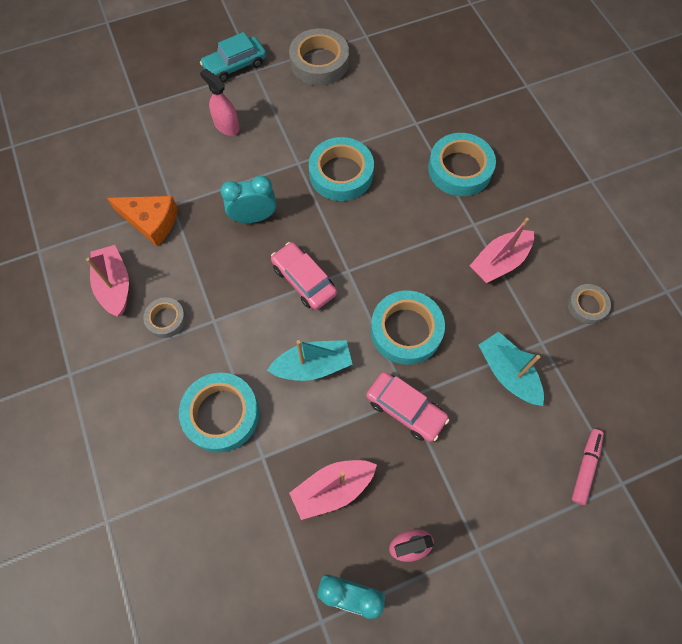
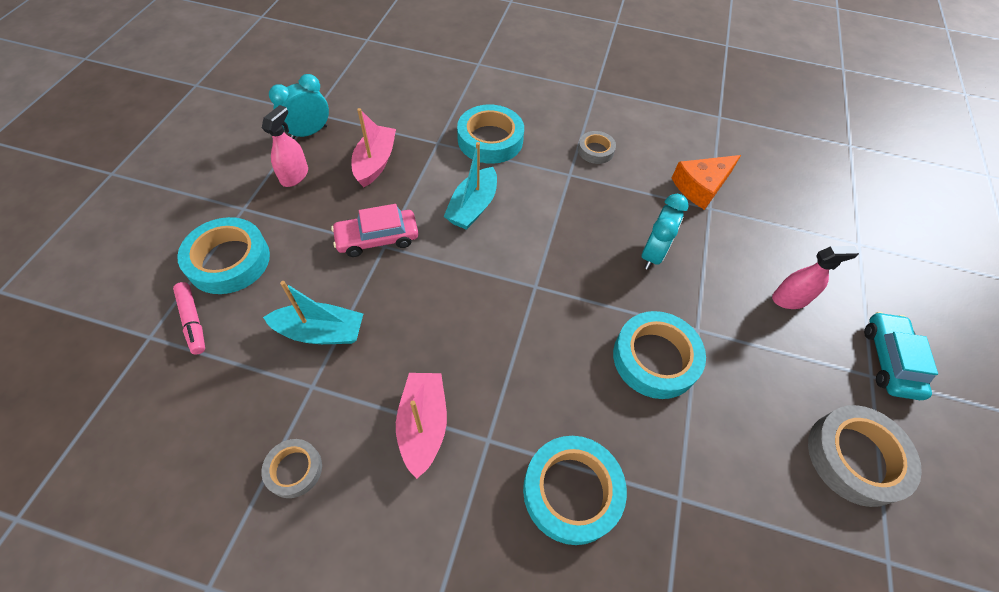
camera: 125 degrees right, 10 degrees down
(115, 285) = (651, 139): pink boat -> none
(304, 280) = (554, 249): pink car -> none
(406, 330) = (437, 287): turquoise tape -> turquoise tape (229, 260)

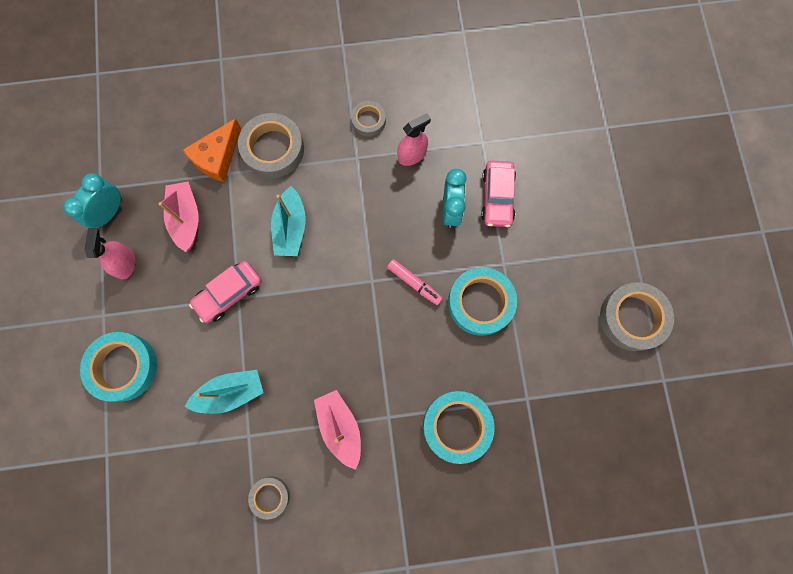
camera: 20 degrees left, 20 degrees up
(193, 321) = (130, 428): pink marker -> pink marker (414, 283)
(490, 140) = (273, 149): turquoise tape -> grey tape
(701, 186) = (469, 122): orange cheese -> orange cheese (217, 157)
(710, 262) = (497, 197): none -> pink car
(790, 299) = (564, 206): pink spray bottle -> pink spray bottle (412, 155)
(889, 360) = (644, 229): turquoise car -> none

